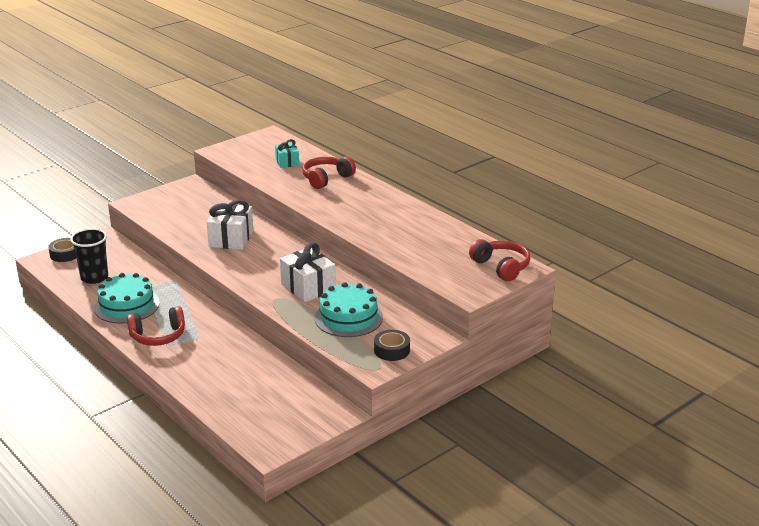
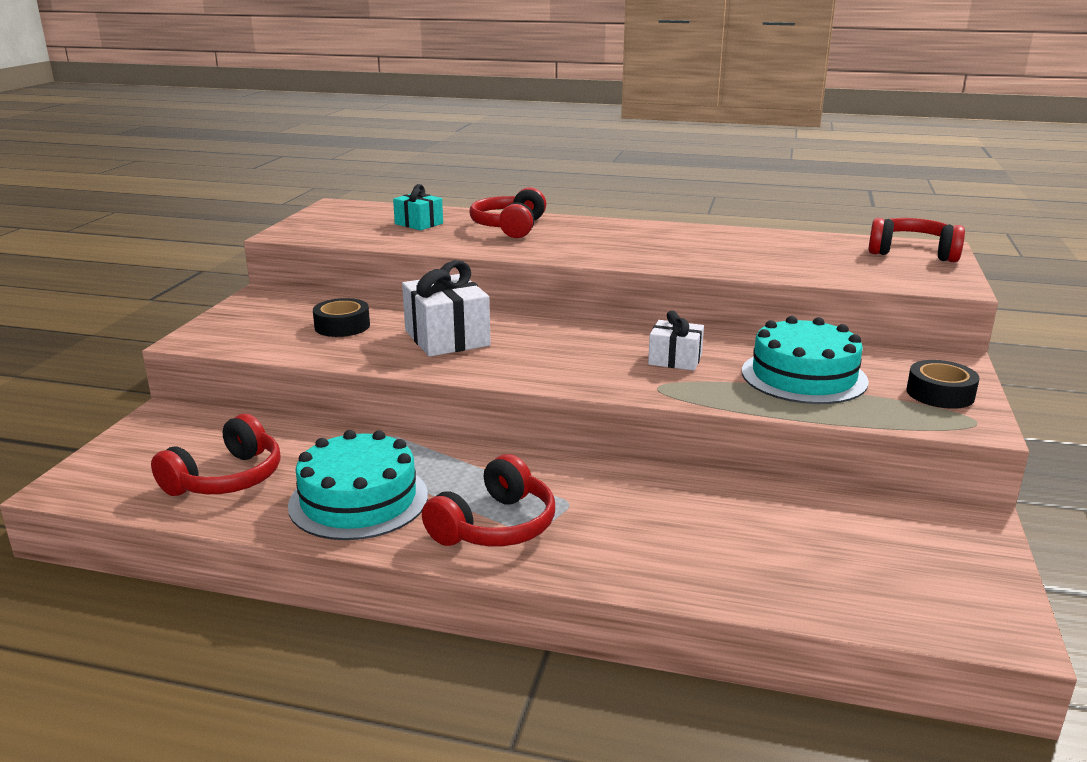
camera: 35 degrees left, 5 degrees down
(65, 254) = (111, 462): black tape -> black tape (342, 326)
(94, 277) = (227, 479): black cup -> red headphones
(308, 287) = (675, 360): white gift -> white gift, size x0.60

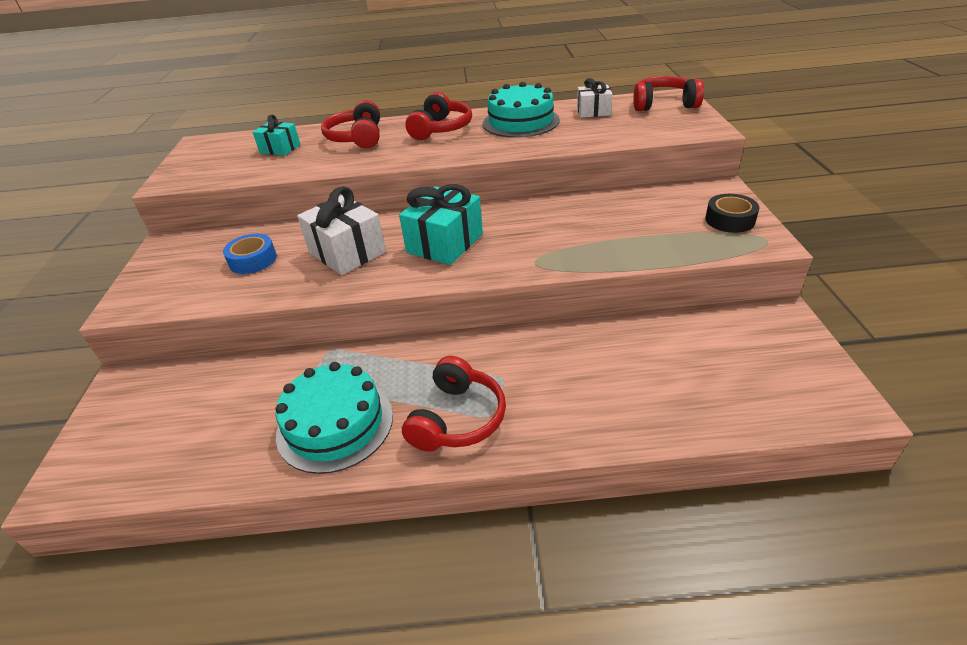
camera: 15 degrees left, 15 degrees up
(227, 479) = (210, 434): red headphones -> red headphones (441, 129)
(342, 326) = (253, 260): black tape -> blue tape
(562, 350) = (445, 243): none -> turquoise gift
(675, 360) = (533, 232): white gift -> white gift (593, 111)
(804, 376) = (632, 226): turquoise cake -> turquoise cake (520, 122)

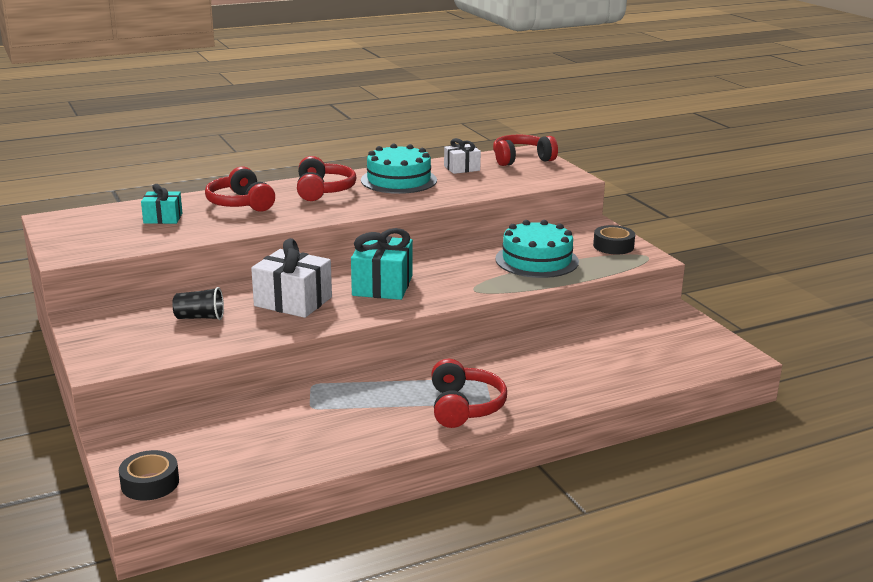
camera: 25 degrees left, 15 degrees down
(92, 456) = (150, 483): none -> black tape
(253, 260) = (200, 318): blue tape -> black cup
(335, 424) = (363, 427): turquoise cake -> turquoise cake (537, 260)

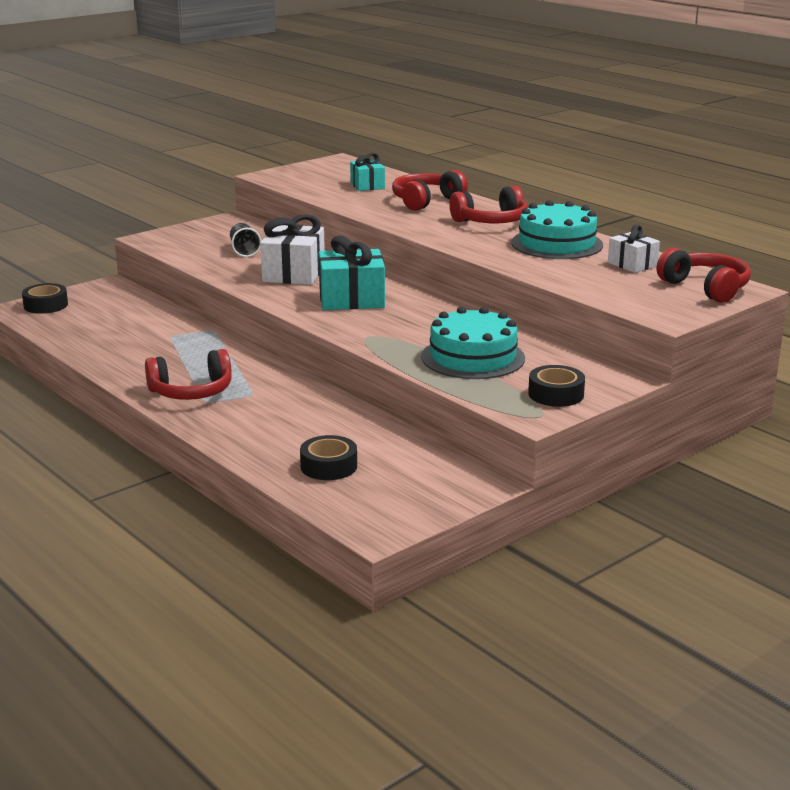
camera: 75 degrees right, 0 degrees up
(635, 361) = (328, 466): none -> black tape

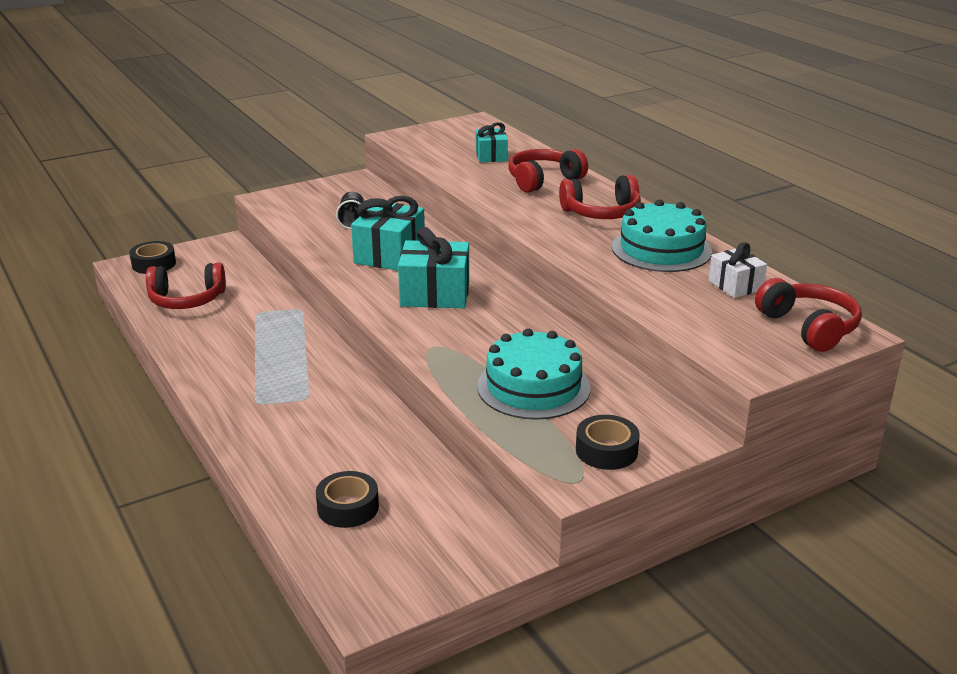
camera: 10 degrees right, 5 degrees up
(191, 392) = (248, 389): red headphones -> red headphones (187, 300)
(294, 273) = (389, 255): white gift -> turquoise gift

